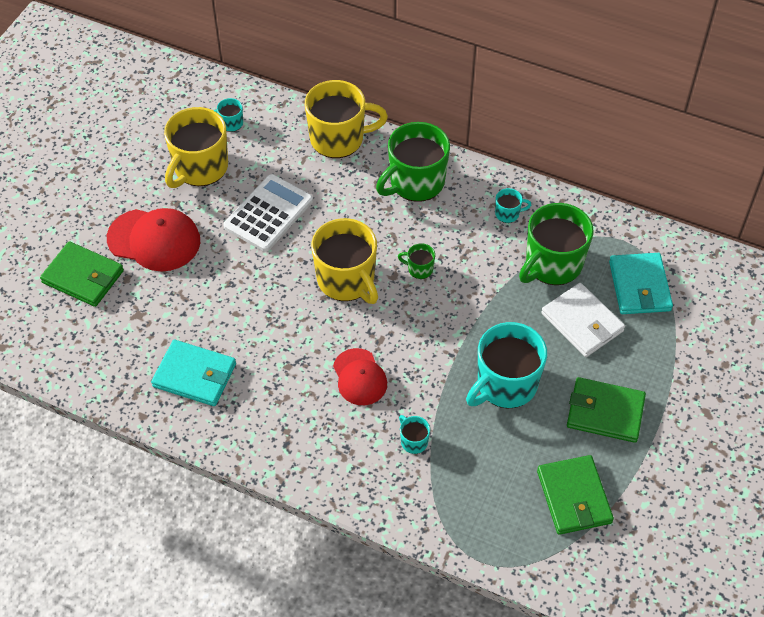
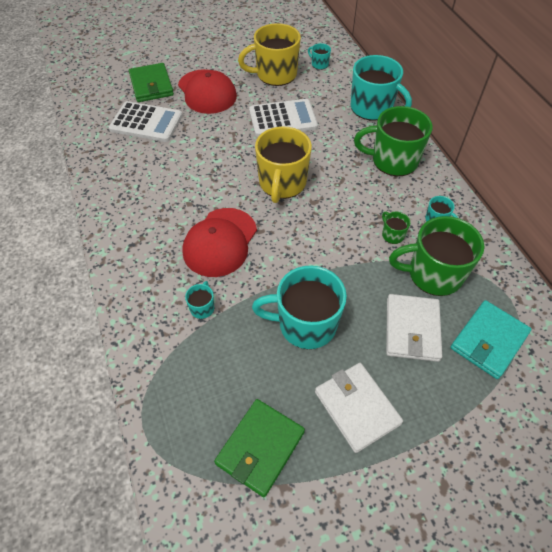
camera: 45 degrees right, 0 degrees up
(136, 321) = (146, 122): none -> white calculator
(195, 375) = (136, 170): turquoise wallet -> none
(338, 139) = (372, 108): yellow mug -> turquoise mug
(359, 377) = (220, 242): red cap -> red cap, size x1.53
(419, 269) = (335, 209): green mug -> green mug (392, 235)
(605, 412) = (357, 407): green wallet -> white wallet

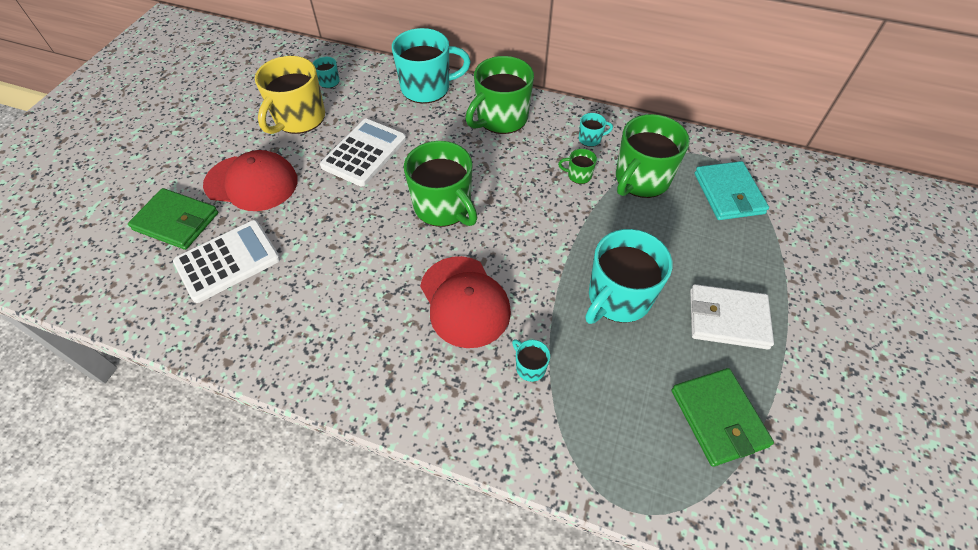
camera: 50 degrees left, 0 degrees up
(282, 183) = (443, 207): yellow mug -> green mug
(412, 329) = (682, 230): white wallet -> none

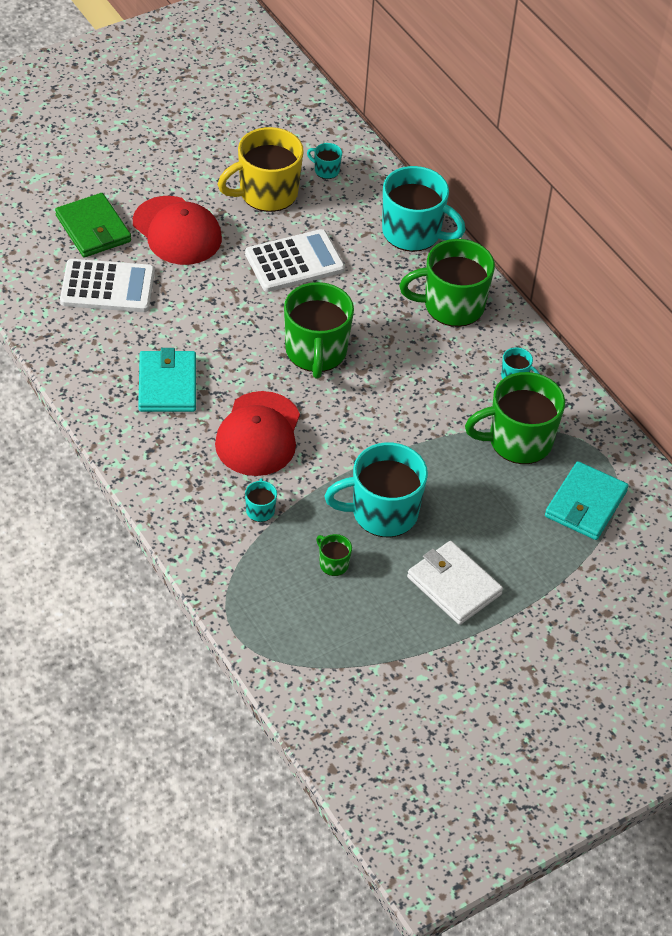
camera: 35 degrees right, 5 degrees down
(351, 310) = (167, 384): none -> turquoise wallet
(578, 175) = (464, 401): green mug -> green mug (333, 564)
(718, 418) = (362, 634): green wallet -> none

